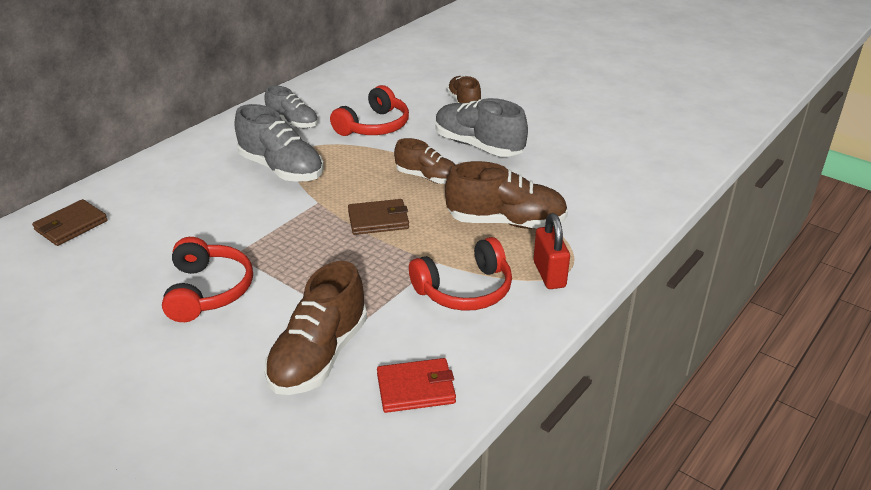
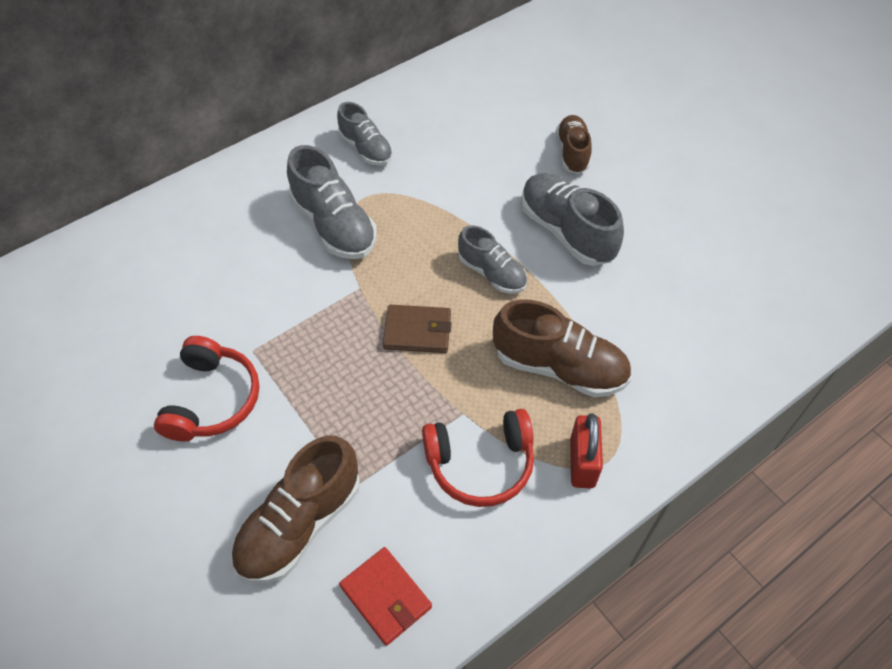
camera: 15 degrees right, 20 degrees up
(71, 225) = (99, 268): brown wallet -> none
(374, 126) = (455, 173): red headphones -> none
(416, 388) = (386, 597): red wallet -> red wallet turned 45 degrees clockwise
(427, 177) = (492, 273): brown shoe -> grey shoe

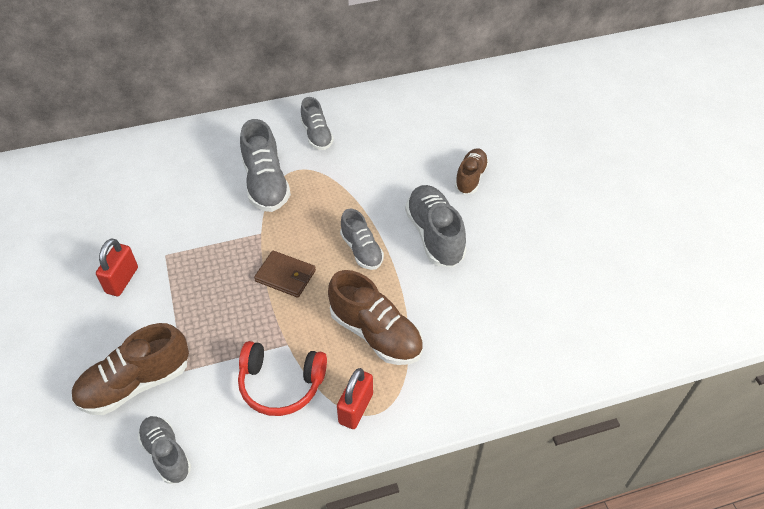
camera: 20 degrees right, 5 degrees down
(212, 399) = (122, 280): red headphones -> red padlock
(386, 597) = (166, 454): red wallet -> grey shoe

